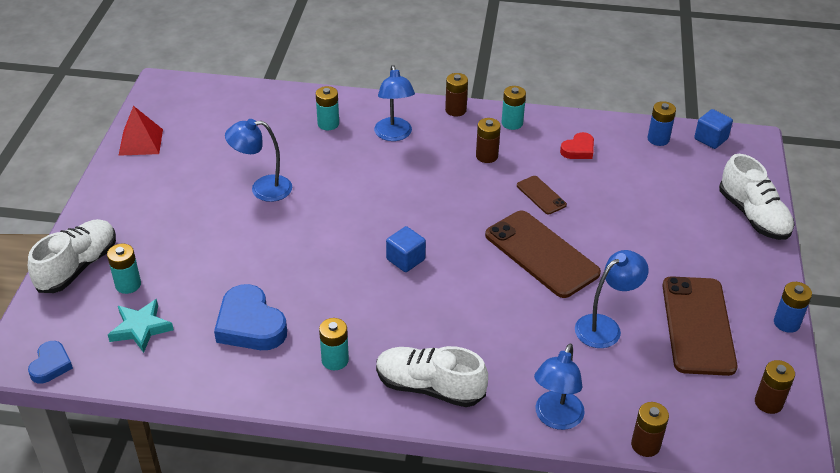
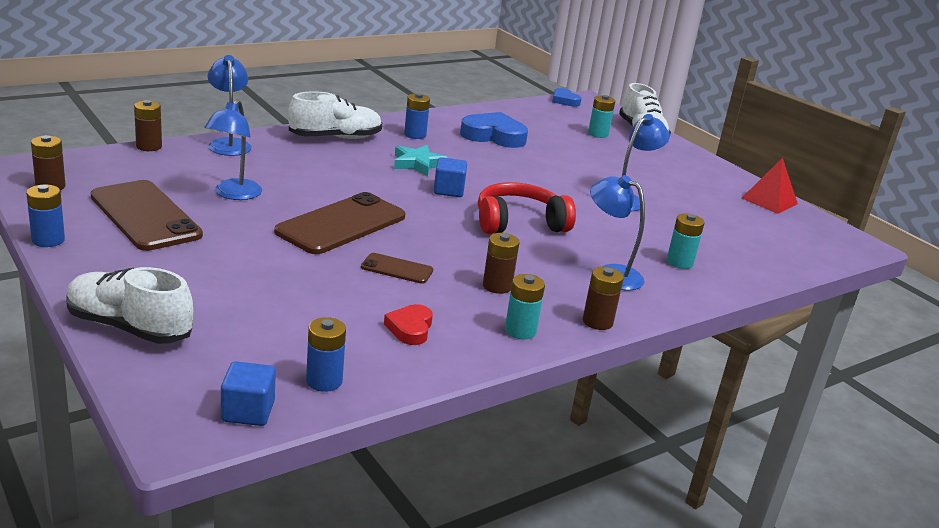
camera: 135 degrees right, 15 degrees down
(141, 328) = (551, 121): turquoise star -> turquoise star (418, 164)
(335, 360) = (415, 135): turquoise battery -> blue battery
(394, 201) = (519, 223): none -> red headphones
(541, 254) = (341, 224): brown phone -> brown phone turned 60 degrees counterclockwise

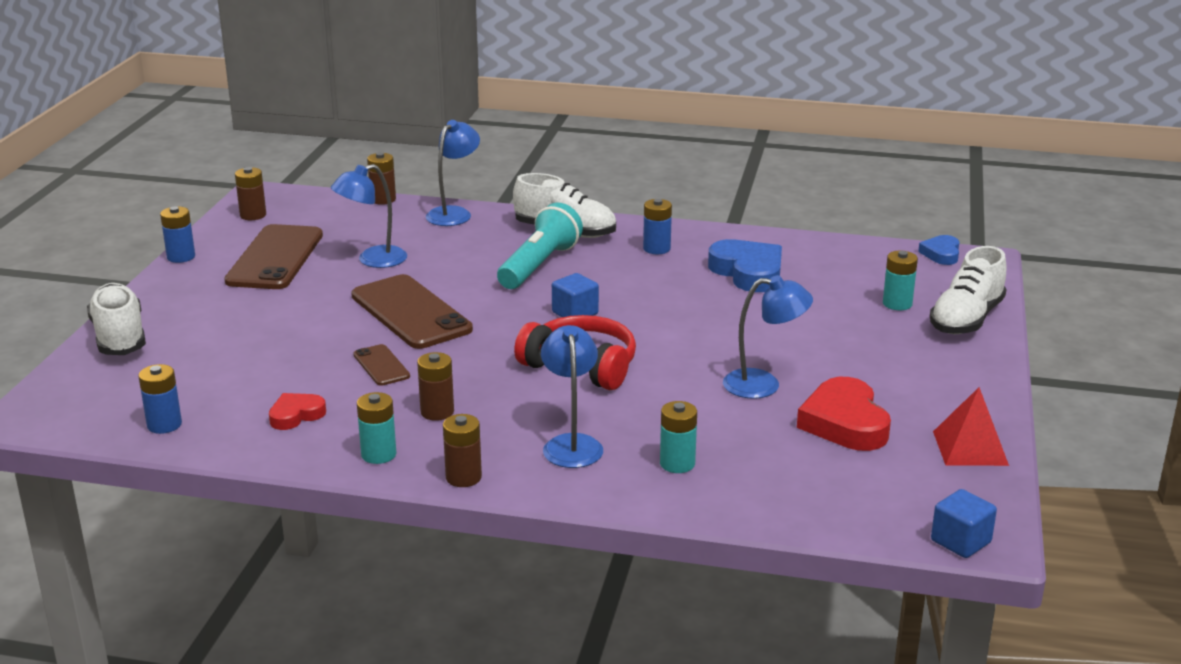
camera: 50 degrees right, 0 degrees up
(248, 411) = (84, 422): blue cube -> blue cube (960, 541)
(341, 224) = (411, 312): brown phone -> brown phone turned 60 degrees clockwise
(364, 165) = (539, 265): none -> turquoise flashlight
(418, 164) = (597, 279): turquoise star -> none
(701, 208) = (844, 423): none -> red heart

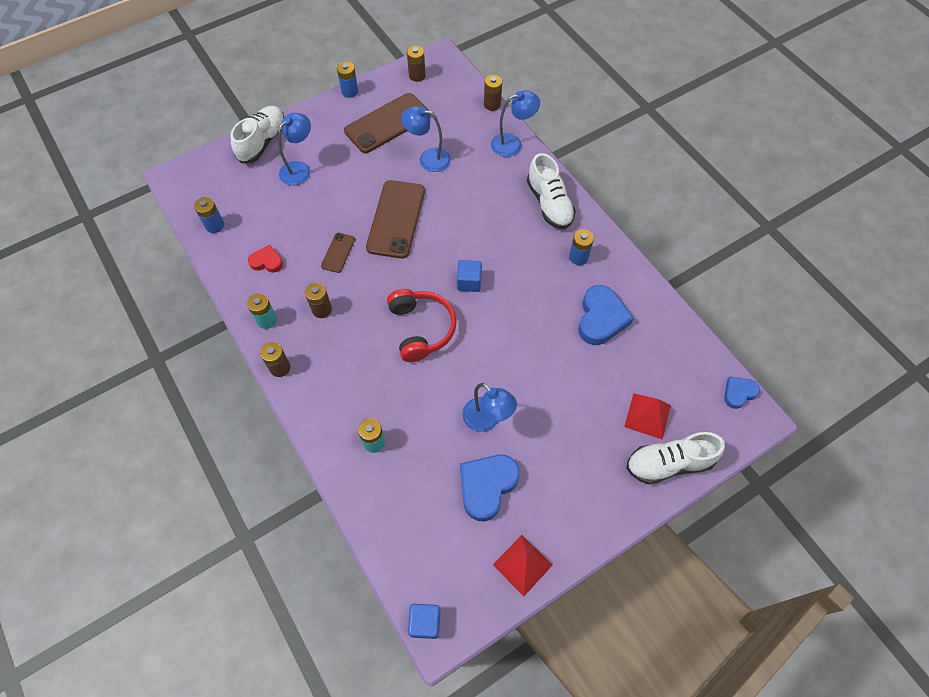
camera: 45 degrees right, 35 degrees up
(539, 265) = (500, 225): turquoise flashlight -> none
(571, 444) = (348, 385): blue lamp -> blue lamp (300, 169)
(844, 423) = (487, 486): red heart -> blue heart
(897, 304) = (647, 416): turquoise battery -> red pyramid

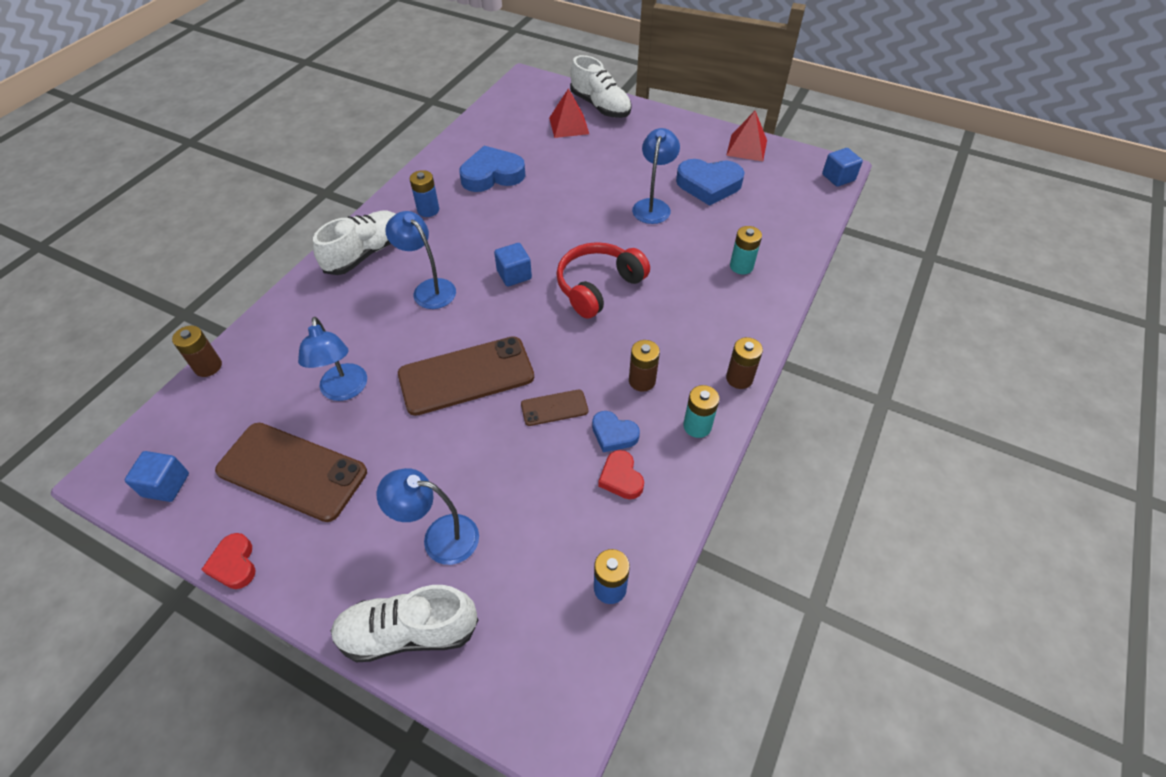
camera: 120 degrees left, 10 degrees down
(350, 91) = (234, 564): blue battery -> red heart
(417, 76) = (166, 485): brown battery -> blue cube
(512, 144) = (279, 318): blue lamp -> blue lamp (428, 289)
(739, 393) = (510, 90): blue heart -> blue heart (613, 434)

